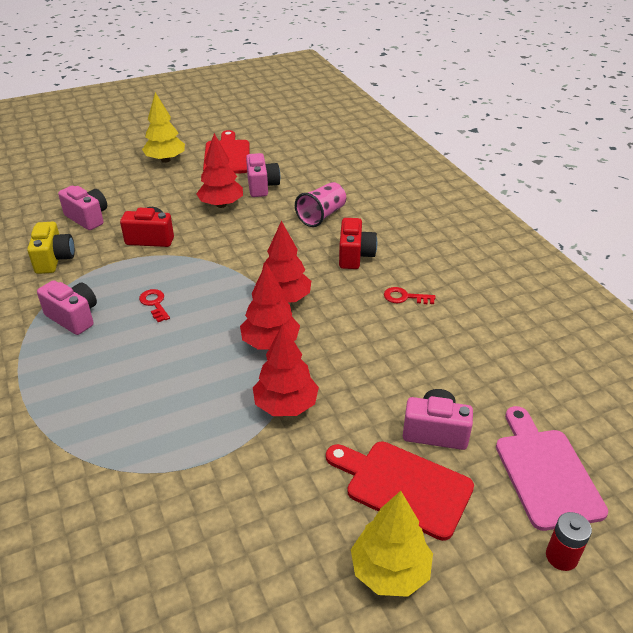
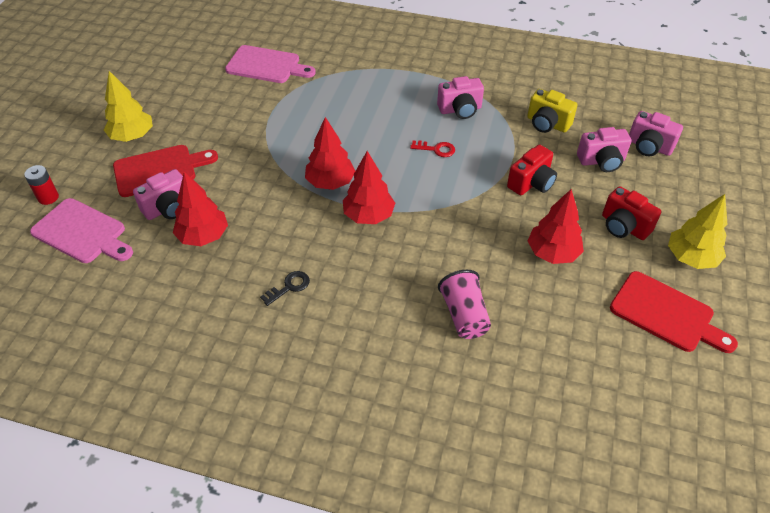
camera: 130 degrees right, 10 degrees up
(109, 543) = (266, 65): none -> pink cutting board
(262, 186) = (565, 303): pink camera -> pink camera (649, 147)
(285, 405) = (270, 159): red tree -> red tree (203, 236)
(355, 256) = (375, 295): red camera -> red camera (623, 226)
(404, 297) = (289, 287): red key -> black key

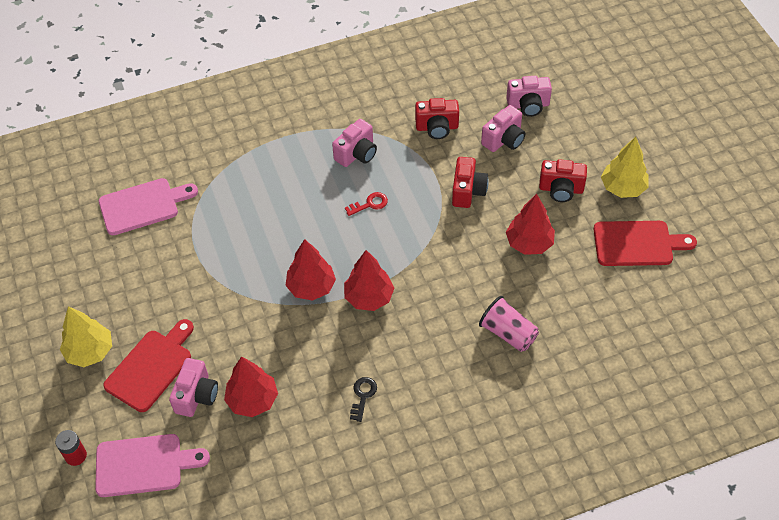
camera: 35 degrees left, 5 degrees up
(547, 124) = (437, 127): yellow camera -> red camera

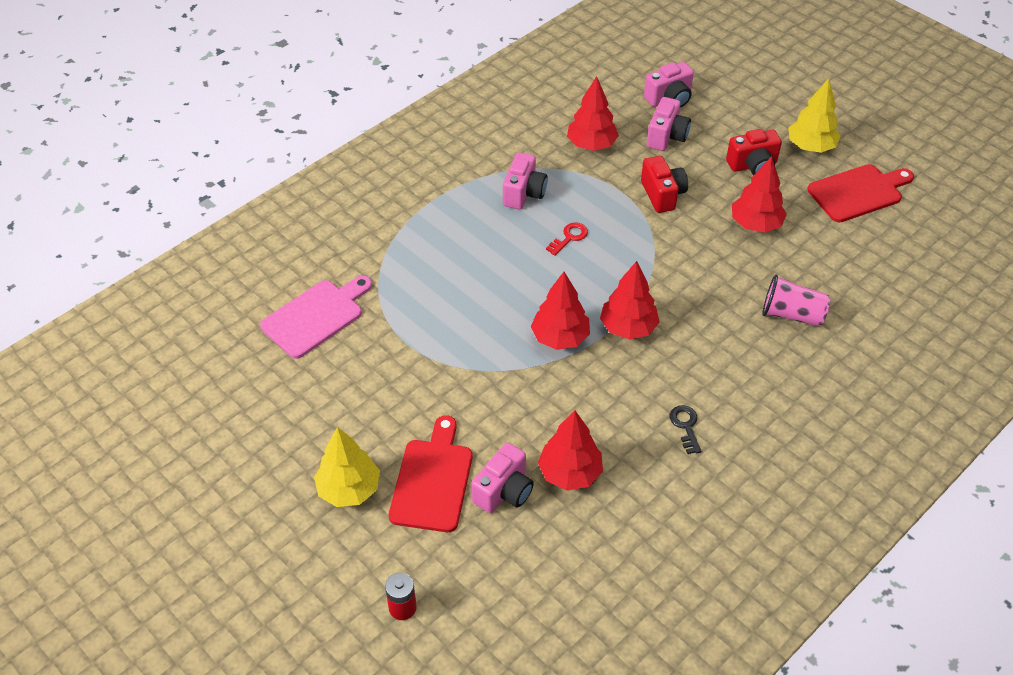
camera: 25 degrees left, 5 degrees down
(144, 465) = (490, 587): pink cutting board -> none
(196, 396) = (504, 491): pink camera -> pink camera turned 45 degrees clockwise
(437, 127) = (591, 145): red camera -> red tree

